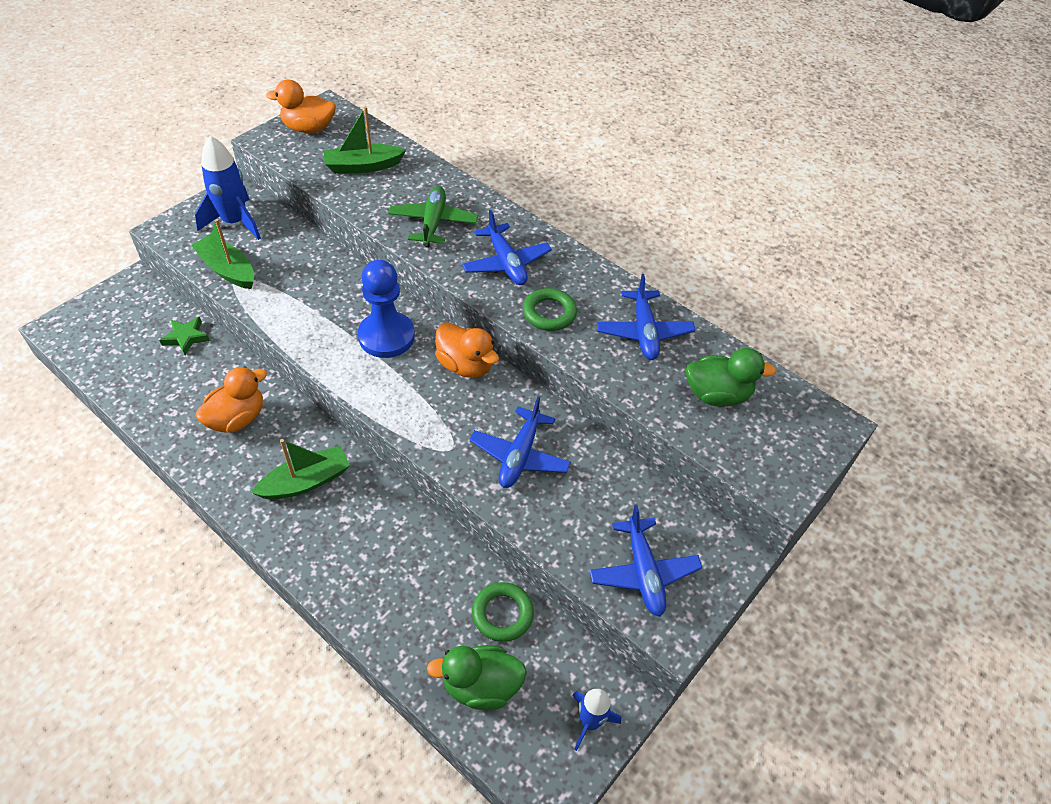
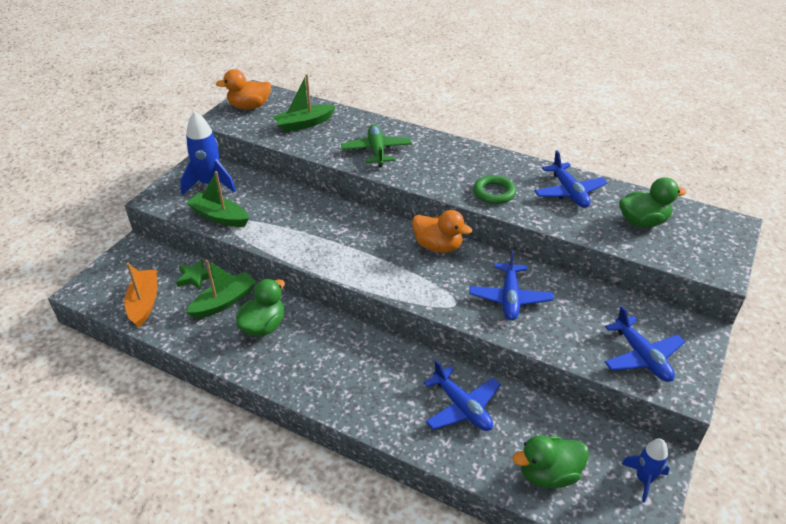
camera: 10 degrees left, 10 degrees down
(118, 358) = (144, 303): none -> orange boat
(237, 418) = (263, 326): orange duck -> green duck
(306, 482) = (340, 359): green boat -> green boat (224, 302)
(386, 336) = (367, 238): blue pawn -> none
(502, 614) = (540, 419): green ring -> none
(506, 263) = (445, 167): blue plane -> blue plane (462, 407)

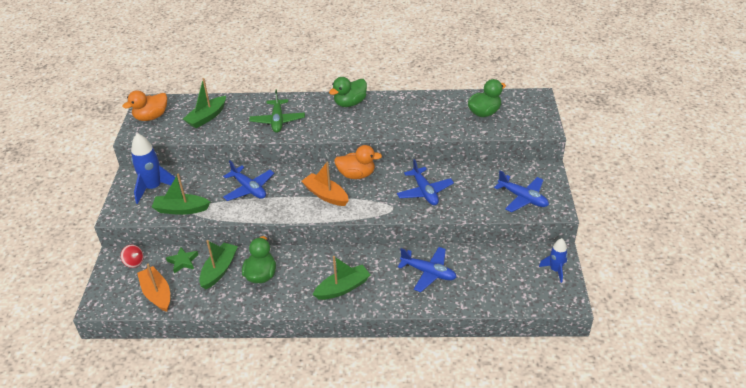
camera: 25 degrees left, 0 degrees up
(148, 258) = (134, 262): none -> red spinning top
(343, 382) = (343, 288): none -> green boat
(376, 151) = (277, 121): green plane -> green plane turned 150 degrees counterclockwise
(385, 258) = (326, 195): none -> orange boat
(494, 193) = (380, 124): green ring -> none
(548, 474) = (502, 289): green duck -> green duck (350, 103)
(569, 192) = (428, 108): blue plane -> blue plane (249, 189)

